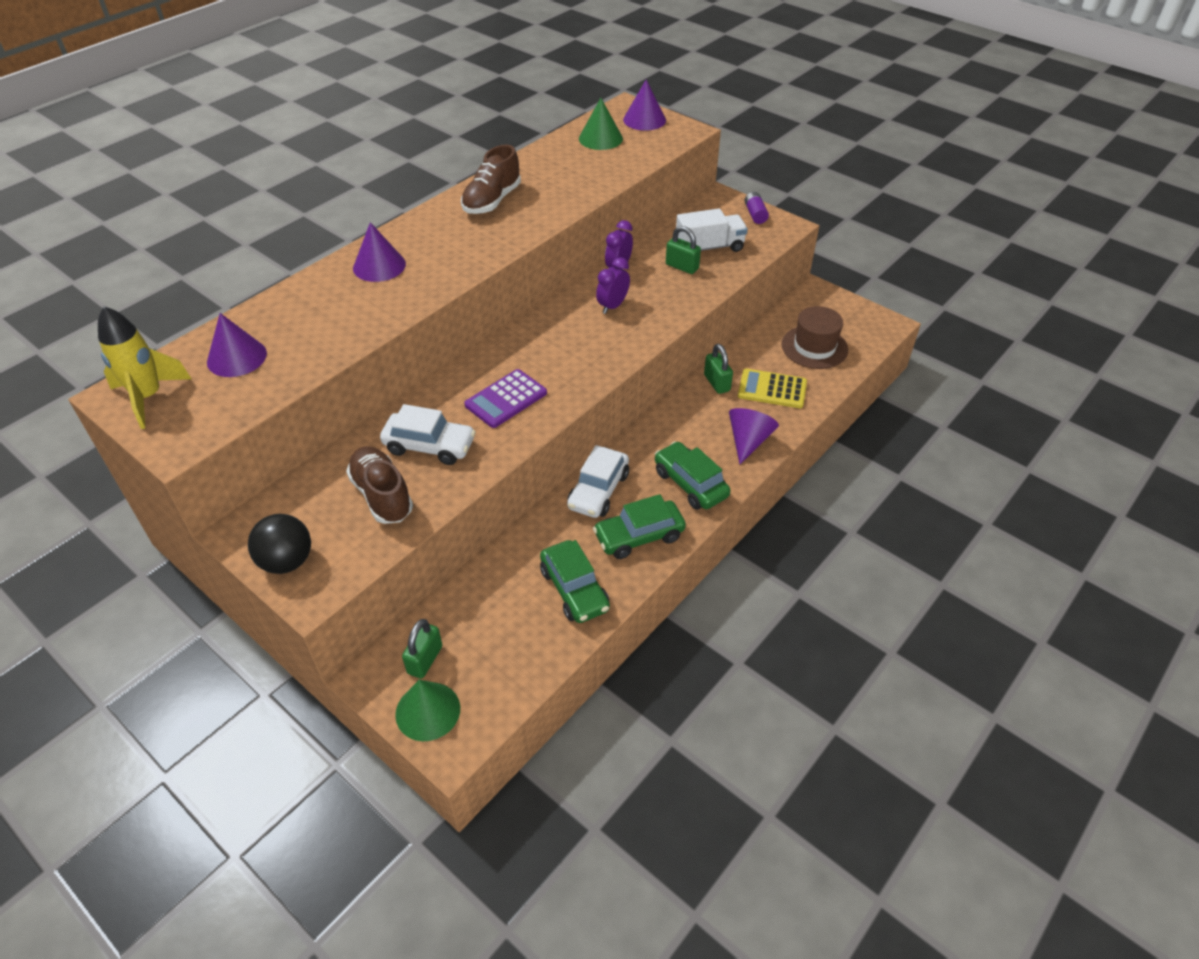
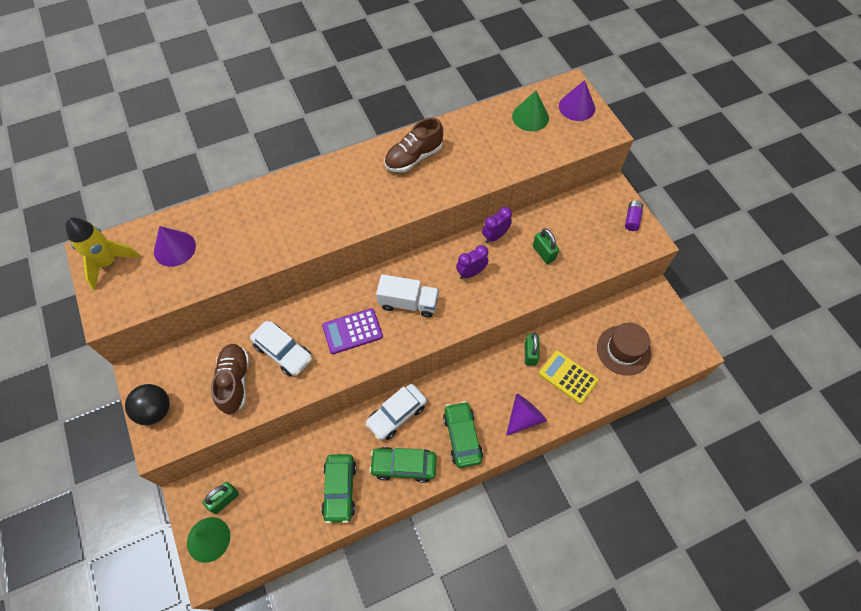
camera: 25 degrees right, 15 degrees up
(379, 266) = (303, 196): purple cone -> none
(709, 247) = (576, 241): white truck -> white truck (408, 303)

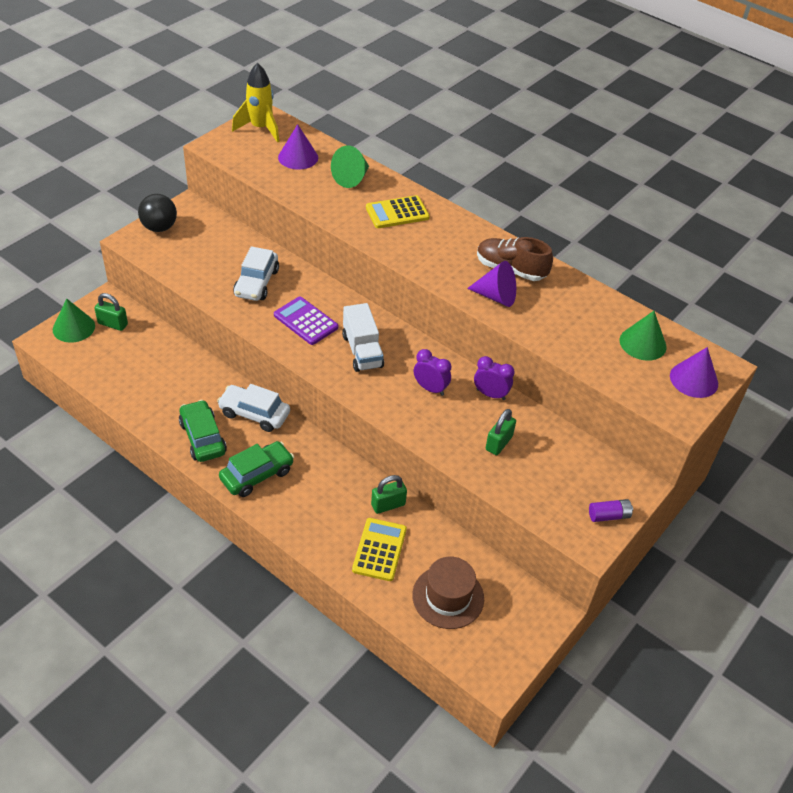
camera: 60 degrees right, 15 degrees down
(233, 218) = (352, 178): none -> green cone
(234, 382) = (210, 263): brown shoe -> none
(301, 204) = (397, 213): none -> yellow calculator
(340, 490) = (157, 398): green car -> none
(524, 417) = (307, 522): purple cone -> purple cone (496, 296)

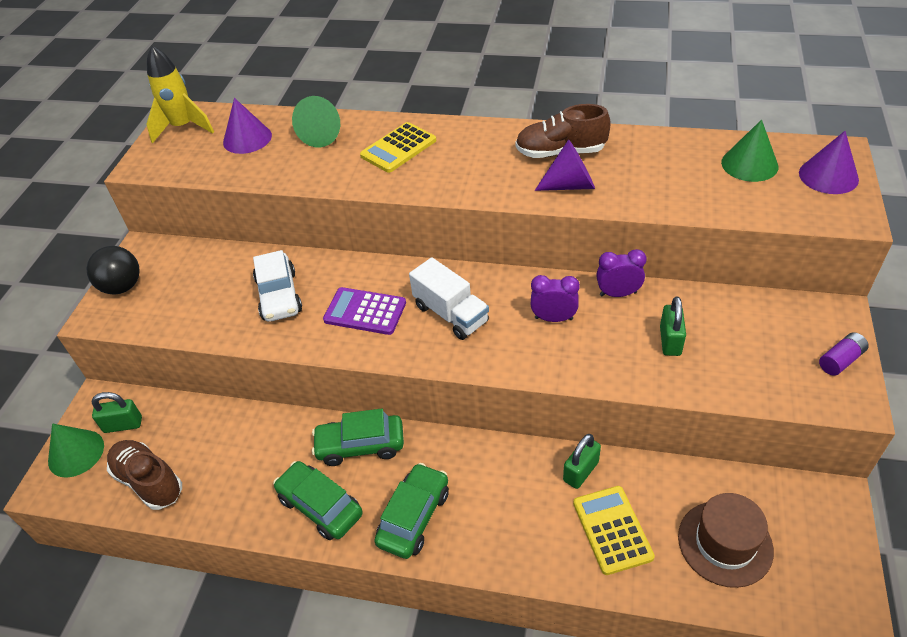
camera: 20 degrees left, 0 degrees up
(107, 368) = (149, 481): none -> brown shoe
(254, 414) = (360, 445): white car -> green car

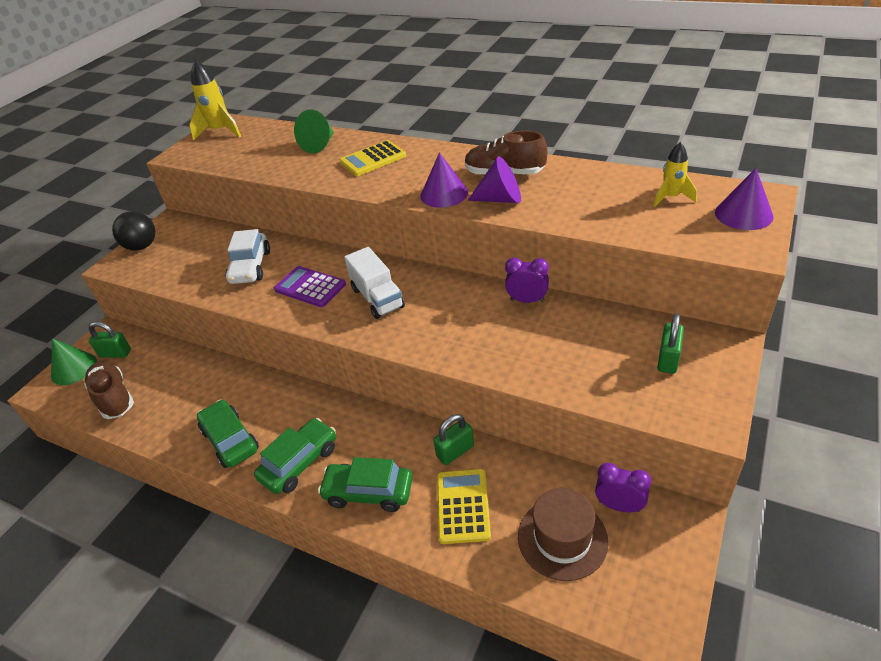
camera: 15 degrees right, 5 degrees down
(247, 138) = (262, 143): purple cone -> purple cone (444, 194)
(360, 445) = (282, 398): green car -> green car (368, 492)
(553, 318) = (462, 313): purple clock -> purple clock (619, 505)
(670, 341) = (557, 345): green padlock -> green padlock (668, 359)
(749, 164) = (671, 198): green cone -> yellow rocket
(840, 360) = (715, 385): purple battery -> none

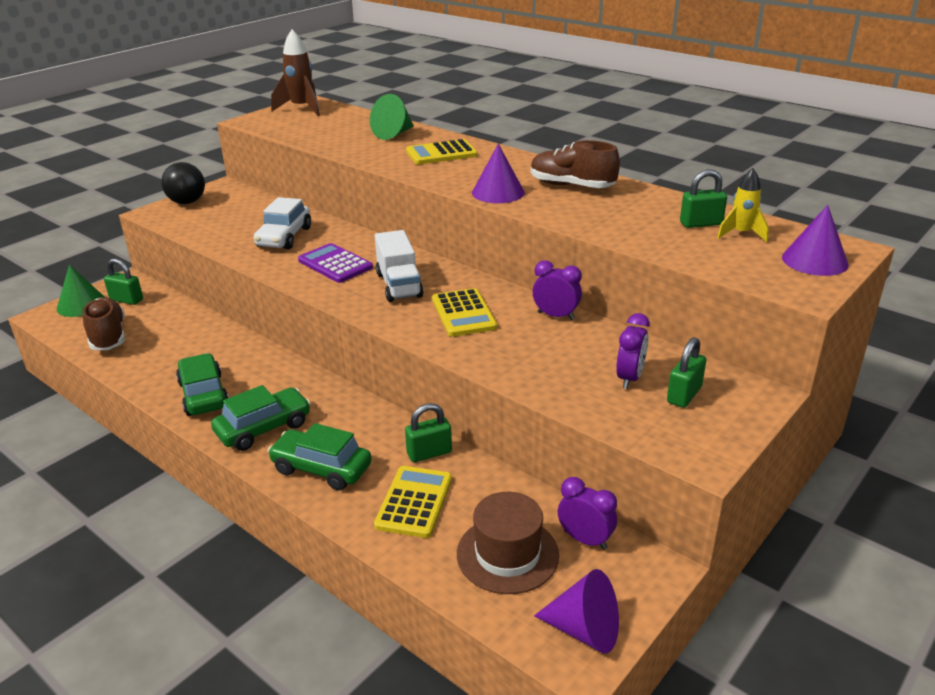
camera: 10 degrees right, 10 degrees down
(221, 131) = (302, 109): yellow rocket -> brown rocket
(447, 316) = (463, 313): none -> yellow calculator
(500, 199) = (555, 206): purple cone -> purple cone (585, 630)
(616, 353) = (630, 378): none -> purple clock
(632, 193) = (701, 223): none -> green padlock

